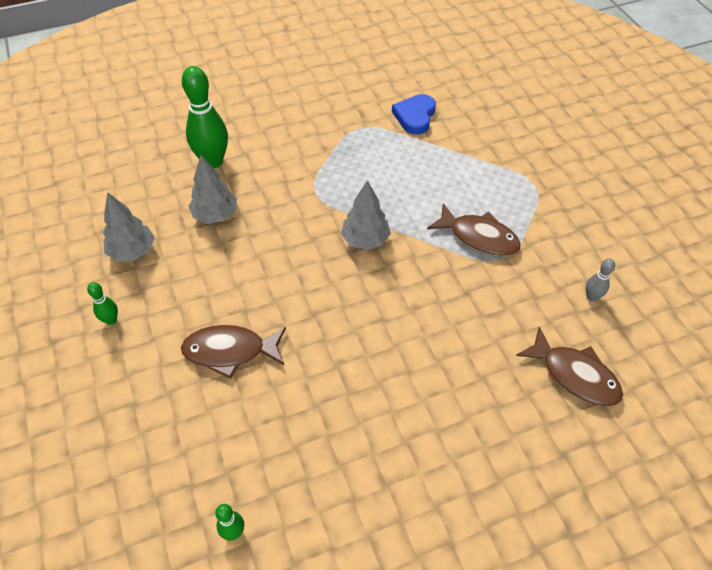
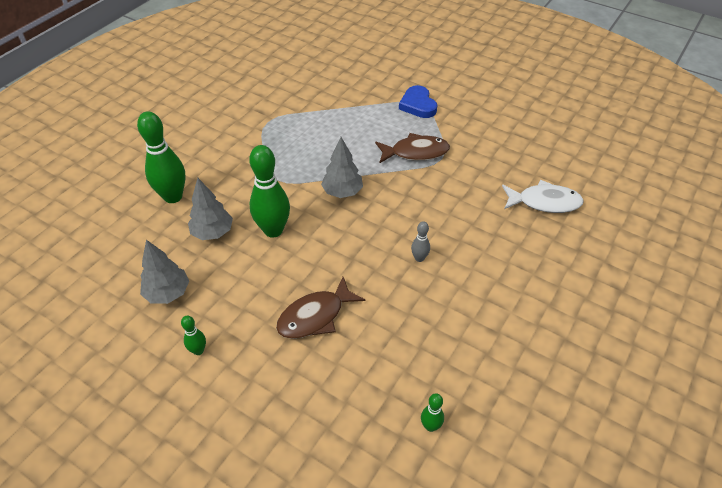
camera: 35 degrees left, 5 degrees down
(268, 243) = (273, 230): none -> green bowling pin
(415, 116) = (301, 97): blue heart -> blue heart (418, 105)
(574, 375) = (544, 202): brown fish -> white fish
(591, 297) = (513, 153): grey bowling pin -> grey bowling pin (419, 258)

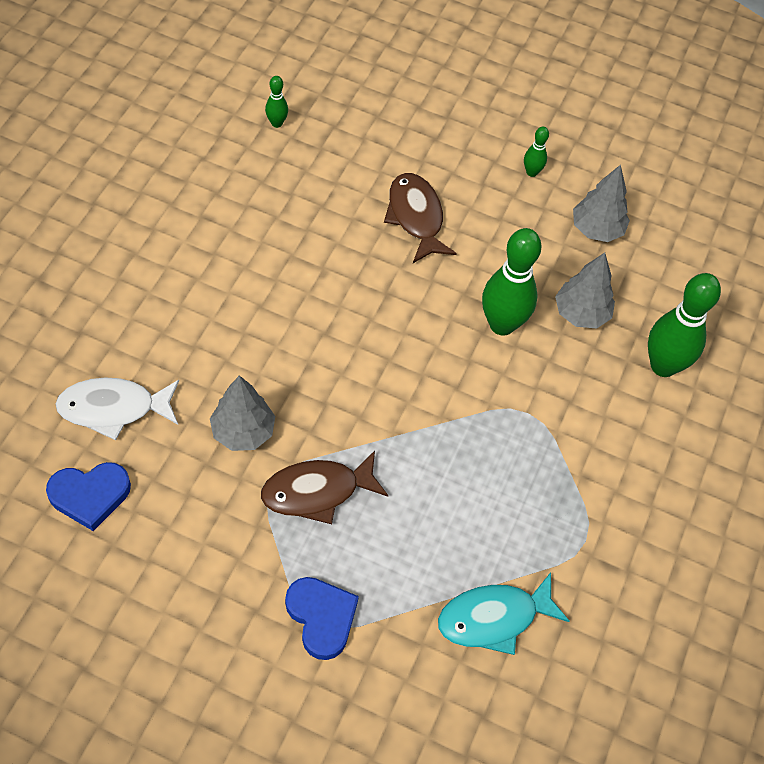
camera: 165 degrees right, 10 degrees up
(315, 316) = (416, 217): brown fish -> brown fish turned 60 degrees counterclockwise
(329, 98) = (494, 618): none -> turquoise fish
(342, 192) = (422, 398): grey tree -> grey tree (243, 432)
(419, 258) = (299, 300): grey bowling pin -> none
(549, 161) = (90, 495): none -> blue heart

